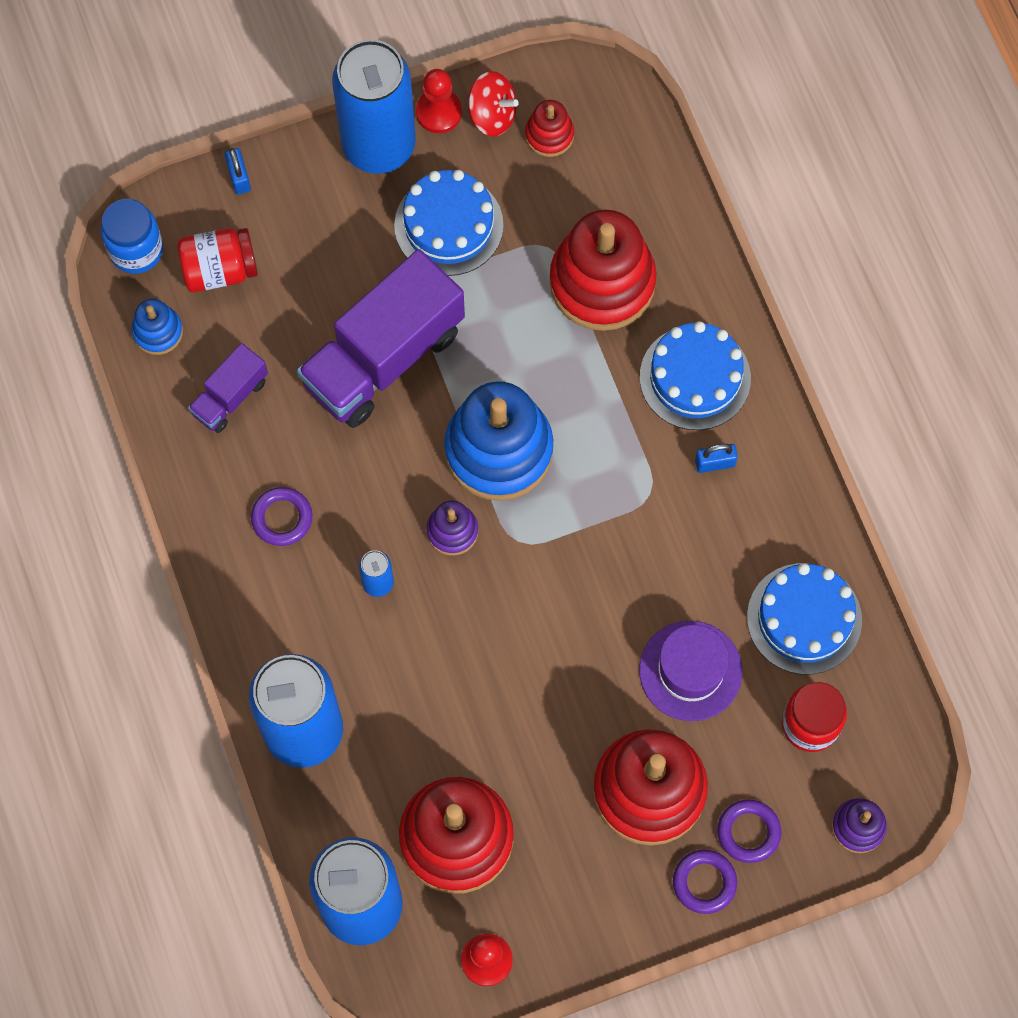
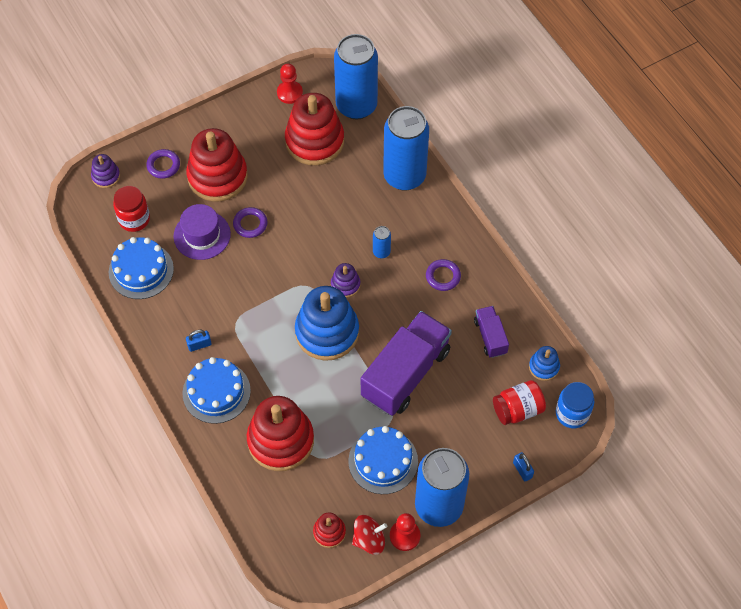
camera: 170 degrees right, 10 degrees down
(230, 397) = (490, 337): purple truck -> purple truck turned 45 degrees counterclockwise
(492, 115) = (369, 540): red spinning top -> red spinning top turned 150 degrees clockwise
(704, 882) = (184, 140): purple ring -> purple ring (250, 224)

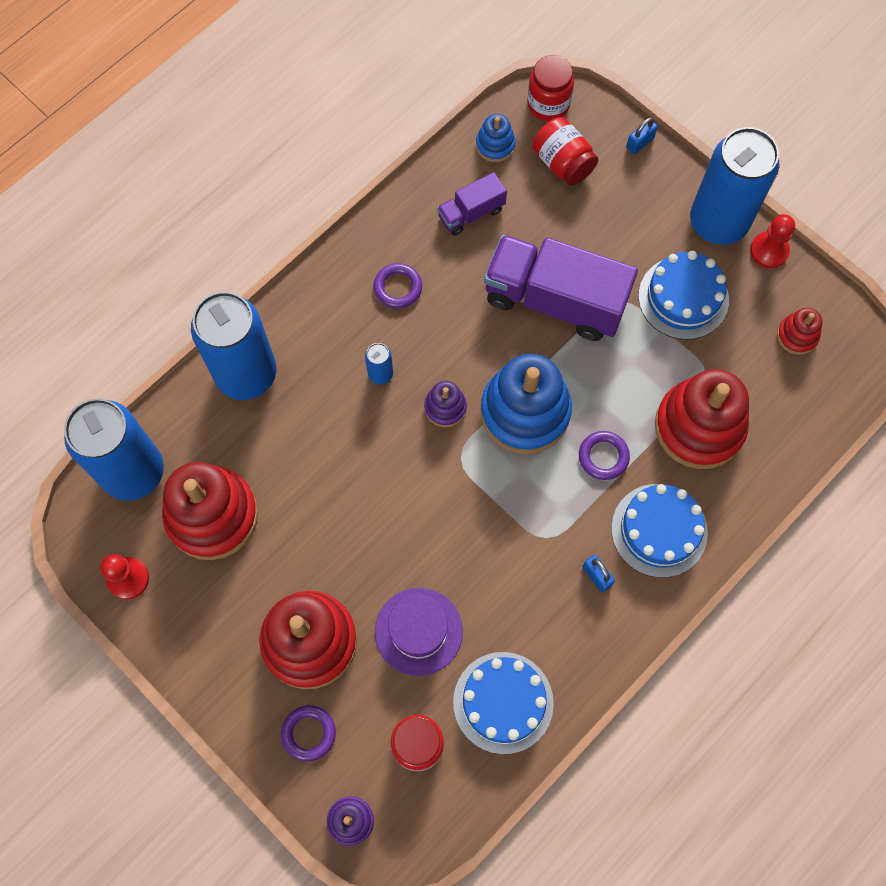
camera: 105 degrees left, 10 degrees up
(250, 224) = (381, 566): purple ring -> purple ring (603, 457)
(369, 540) = (789, 288): red spinning top -> none
(572, 413) = (548, 104): blue jar -> red jar

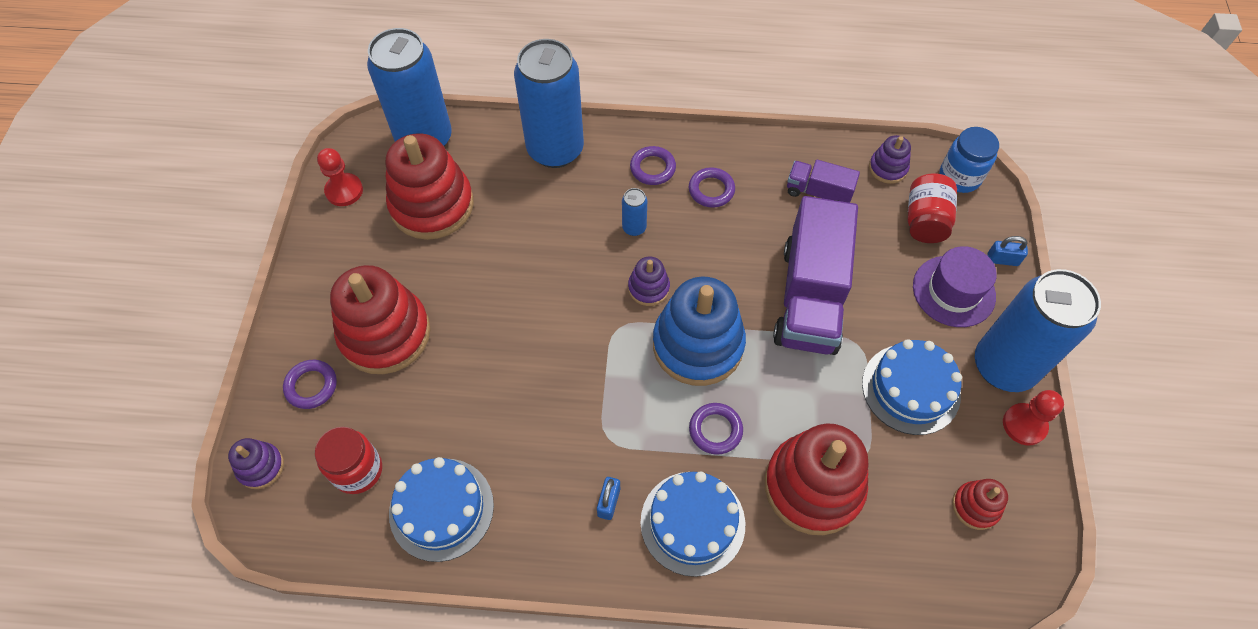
camera: 50 degrees right, 10 degrees down
(336, 314) = (652, 168): none -> purple ring
(418, 631) = (452, 402): purple hat -> purple hat (953, 291)
(495, 145) = (888, 168): blue stacking toy -> purple stacking toy
(548, 104) = (959, 177): red jar -> blue jar
(555, 300) = (809, 297): purple truck -> purple truck turned 150 degrees counterclockwise

